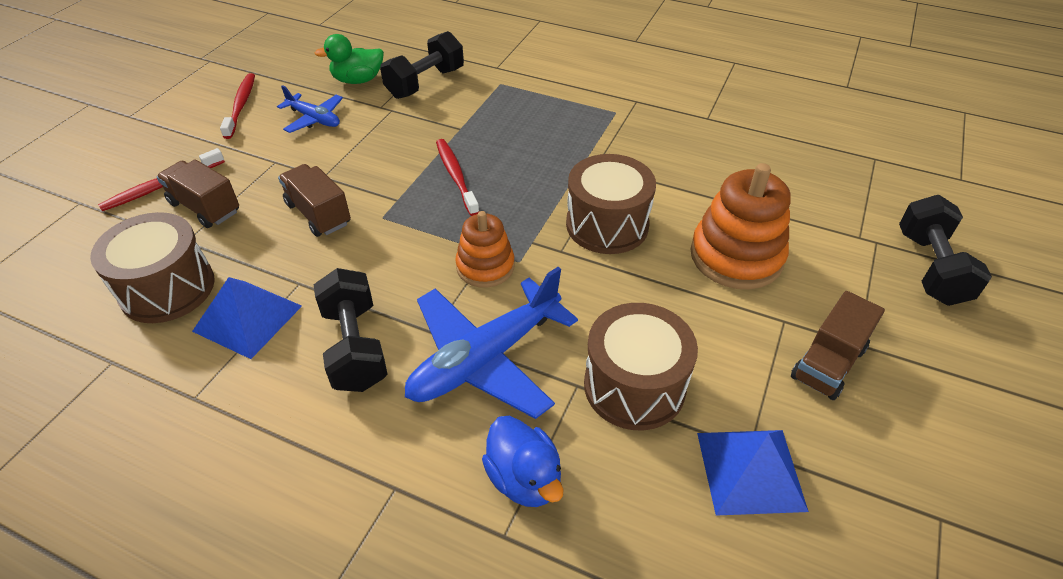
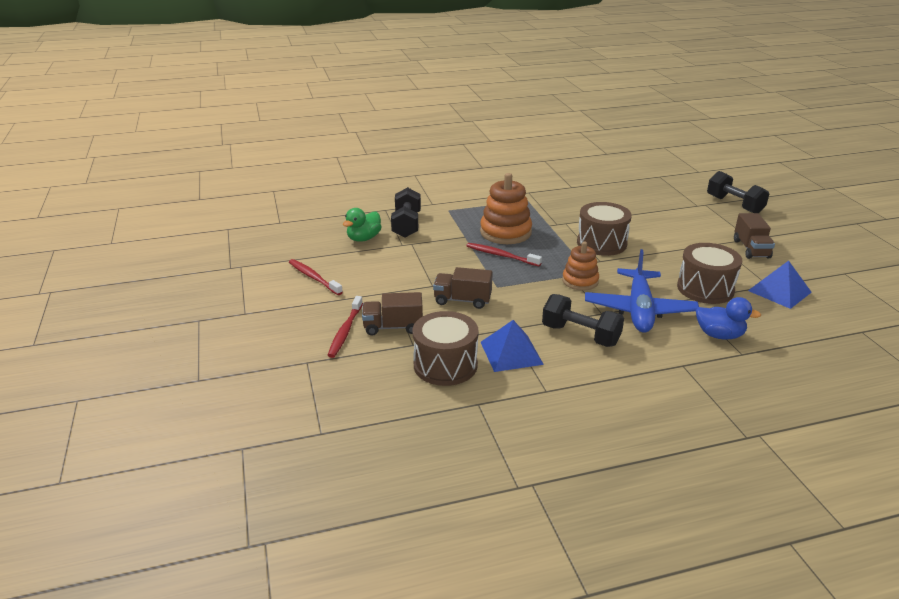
camera: 40 degrees left, 15 degrees down
(314, 119) = (374, 265): blue plane -> none
(736, 256) = (668, 231): orange stacking toy -> orange stacking toy (505, 232)

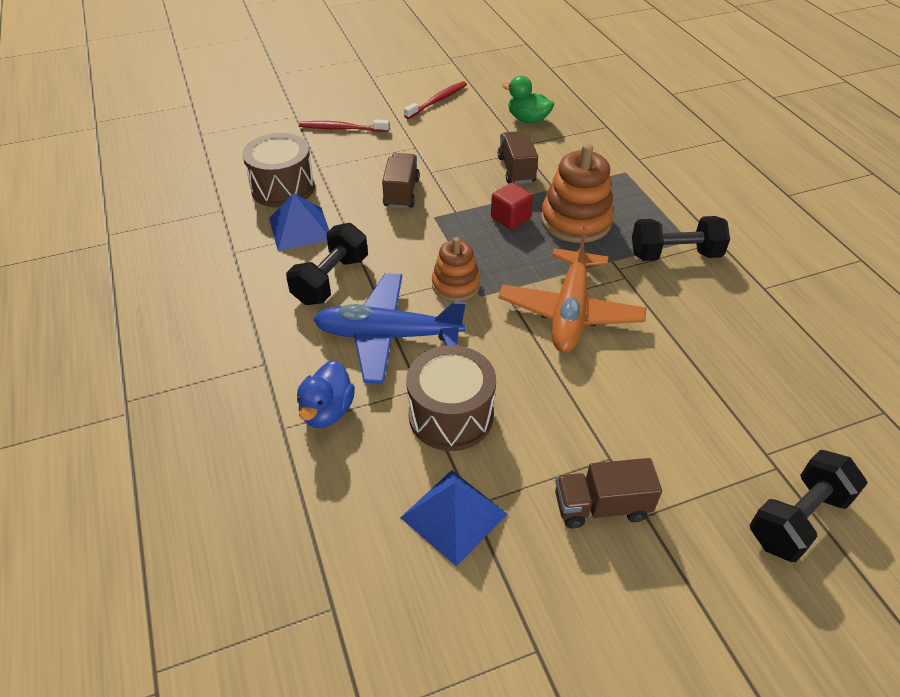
camera: 85 degrees right, 15 degrees up
(393, 327) = (349, 153): brown truck -> brown truck (516, 170)
(406, 225) = (571, 144): black dumbbell -> black dumbbell (674, 255)
(501, 255) = (510, 218): red toothbrush -> red cube
(601, 243) = (570, 311): brown drum -> orange plane

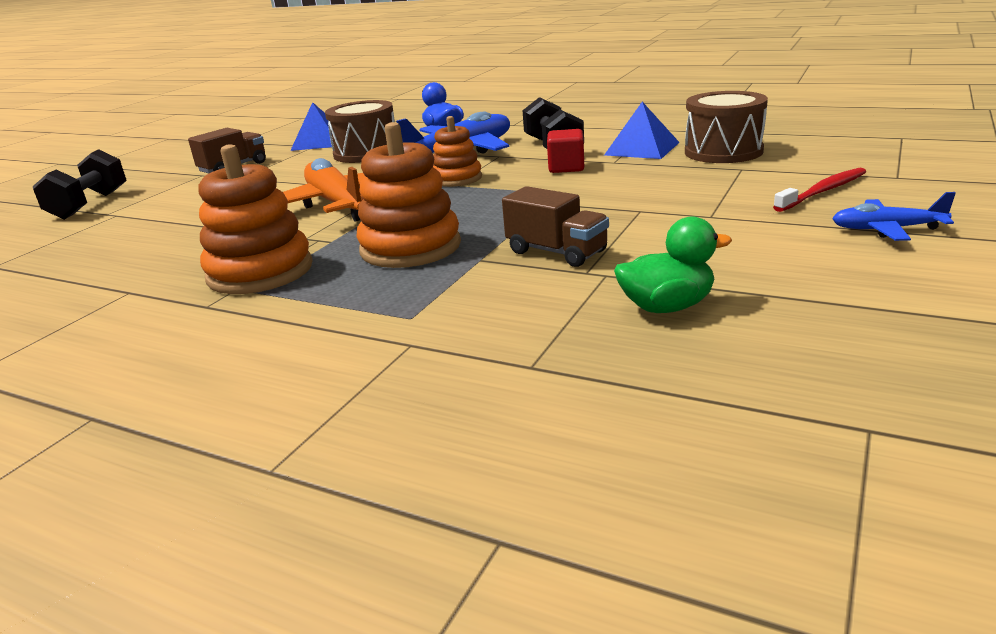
camera: 140 degrees right, 20 degrees down
(385, 100) = (886, 229): none -> blue plane
(401, 193) = (624, 189): brown truck -> none
(437, 101) = (835, 261): red toothbrush -> none
(510, 218) = (484, 221): red cube -> red cube (566, 168)
(674, 255) = (260, 272): black dumbbell -> orange stacking toy

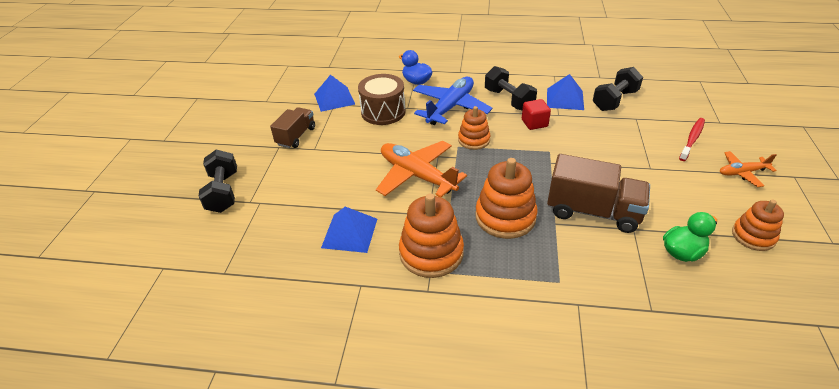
camera: 20 degrees left, 15 degrees up
(182, 246) = (349, 233): none -> blue pyramid
(556, 252) = (593, 211): brown truck -> brown truck, size x1.61
(723, 152) = (614, 100): brown drum -> black dumbbell
(834, 301) = (753, 236): none -> orange stacking toy
(886, 229) = (742, 172): blue plane -> orange plane

